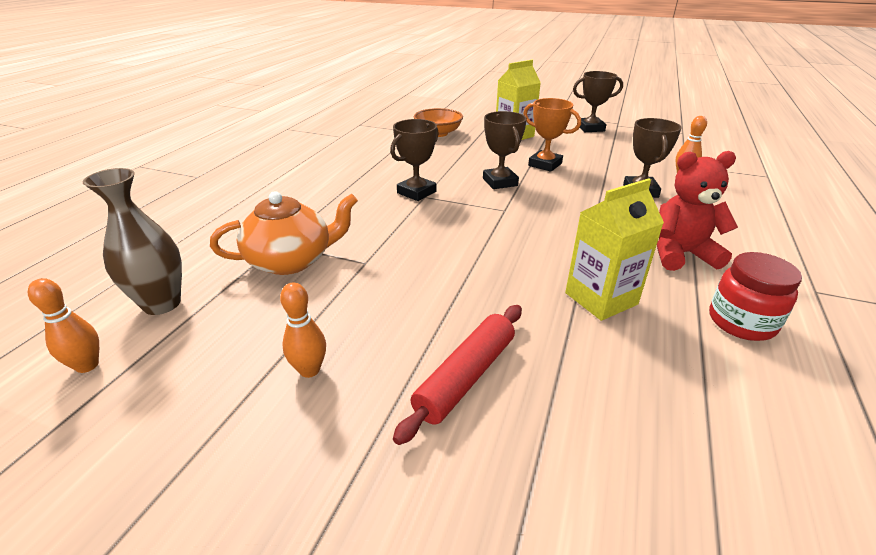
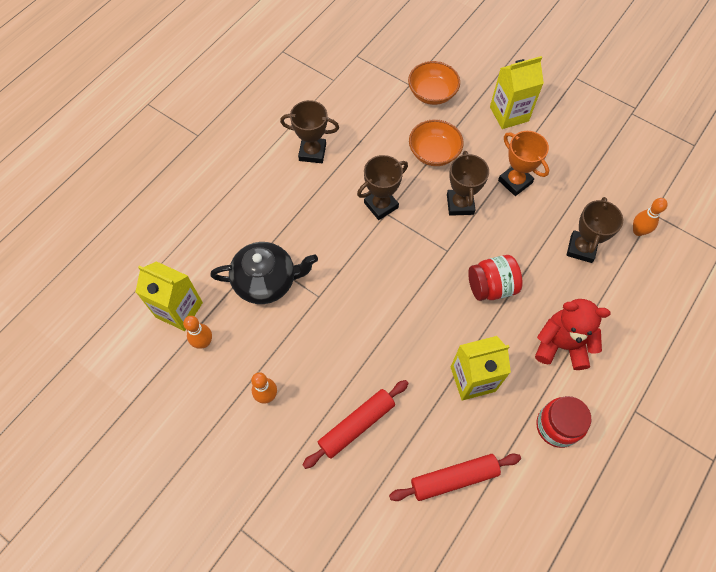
camera: 15 degrees right, 30 degrees up
(87, 365) = (141, 358): orange bowling pin -> orange bowling pin (203, 342)
(162, 304) = (179, 310): brown vase -> yellow carton
(291, 260) = (266, 281): orange teapot -> black teapot
(456, 159) = (434, 153): none -> orange bowl
(569, 226) = (491, 287): none -> red jar
(590, 128) = (598, 114): brown trophy -> brown trophy (312, 152)
(652, 410) = (454, 478): none -> red rolling pin

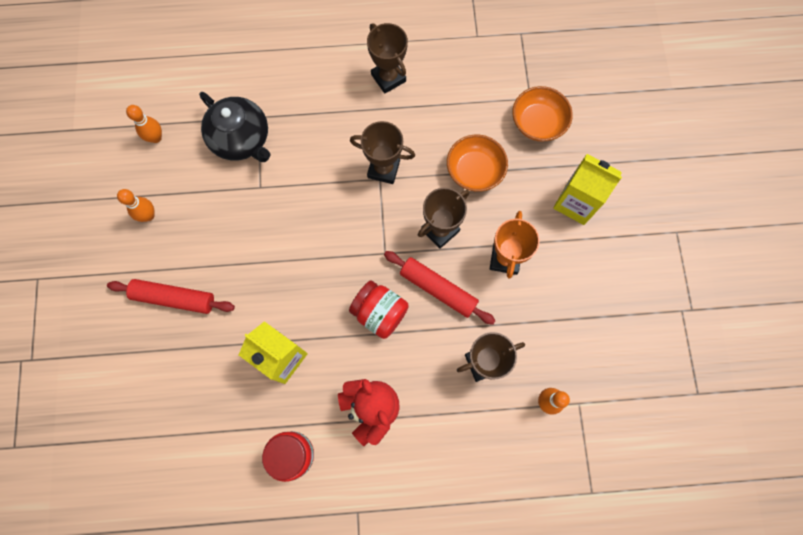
camera: 50 degrees right, 10 degrees up
(179, 310) = (168, 99): yellow carton -> none
(454, 478) = (186, 403): red rolling pin -> red rolling pin (438, 289)

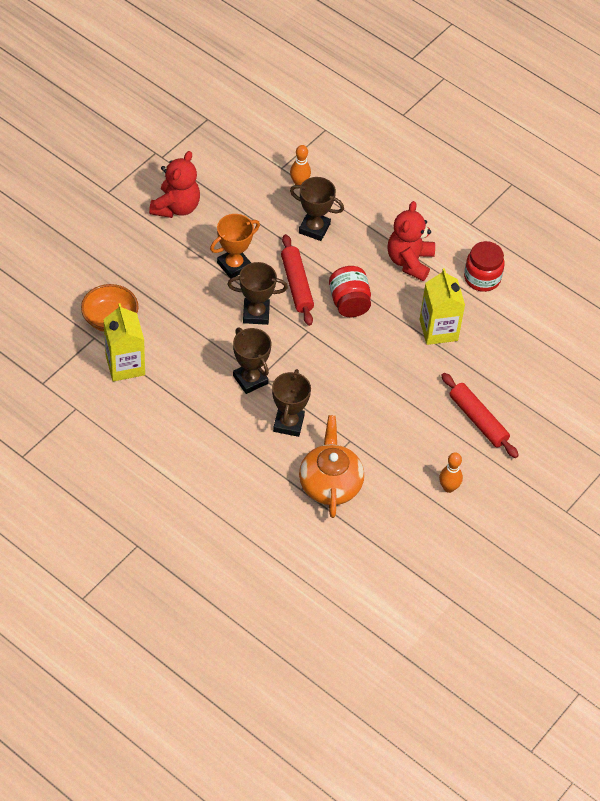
camera: 140 degrees left, 20 degrees down
(156, 138) = (393, 539): orange bowling pin -> none
(241, 139) = (330, 484): black teapot -> orange teapot
(388, 78) = (176, 435): brown trophy -> brown trophy (288, 423)
(474, 171) = (190, 327): orange bowl -> none
(576, 202) = (148, 256): yellow carton -> yellow carton (125, 365)
(611, 270) = (176, 207): none -> red teddy bear

